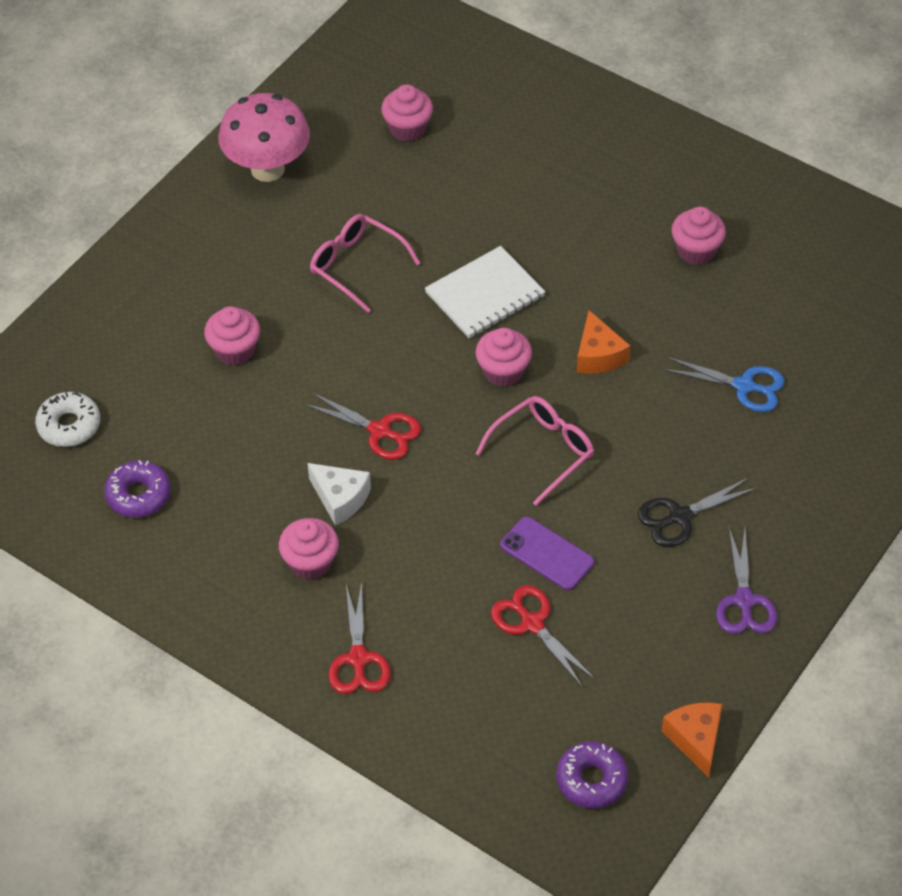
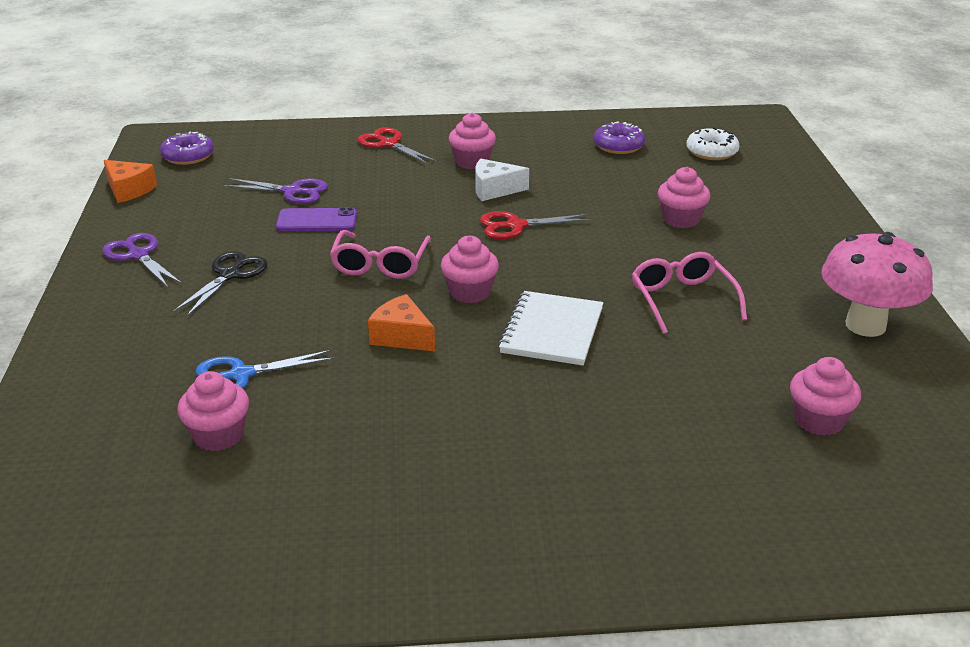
camera: 140 degrees right, 20 degrees down
(356, 266) = (682, 300): pink glasses -> pink glasses turned 105 degrees counterclockwise
(532, 624) = (292, 191): red scissors -> purple scissors
(696, 251) = (393, 463): pink cupcake -> pink cupcake (218, 435)

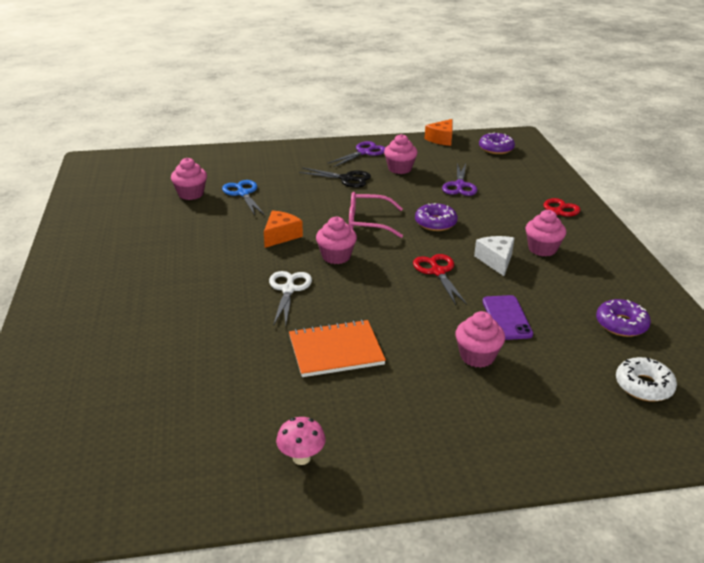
camera: 85 degrees right, 0 degrees up
(317, 221) = (421, 197): purple phone -> purple phone (507, 318)
(394, 217) = (435, 223): none -> purple donut
(552, 331) = (288, 289): white notebook -> white scissors
(682, 300) = (336, 350): pink glasses -> orange notebook
(818, 420) = (166, 409): pink cupcake -> pink cupcake (400, 169)
(865, 325) = (301, 458): pink mushroom -> pink mushroom, size x0.49

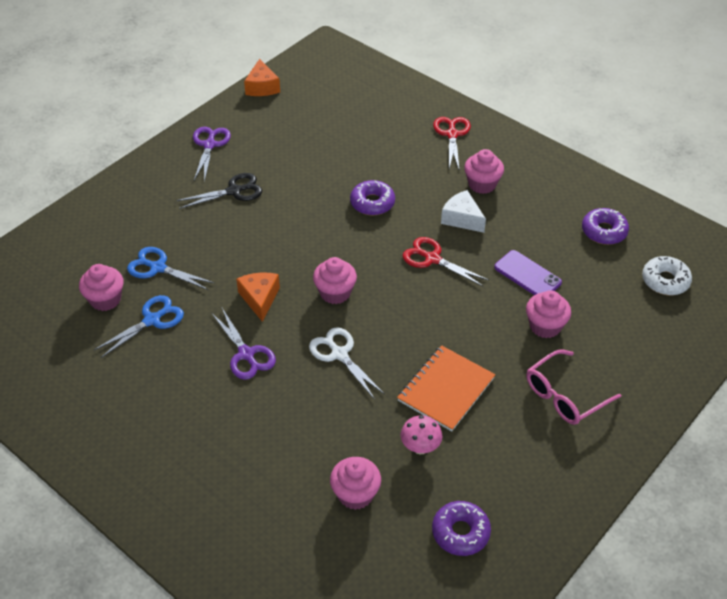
camera: 40 degrees left, 15 degrees up
(200, 215) = (152, 320): none -> blue scissors
(301, 458) = (529, 497): pink mushroom -> pink mushroom (420, 447)
(367, 223) = (316, 236): pink glasses -> pink glasses (564, 395)
(400, 169) = (268, 150): pink cupcake -> pink cupcake (355, 494)
(459, 185) = (343, 143): purple scissors -> purple scissors (246, 354)
(496, 148) = (324, 75): purple donut -> purple donut (460, 532)

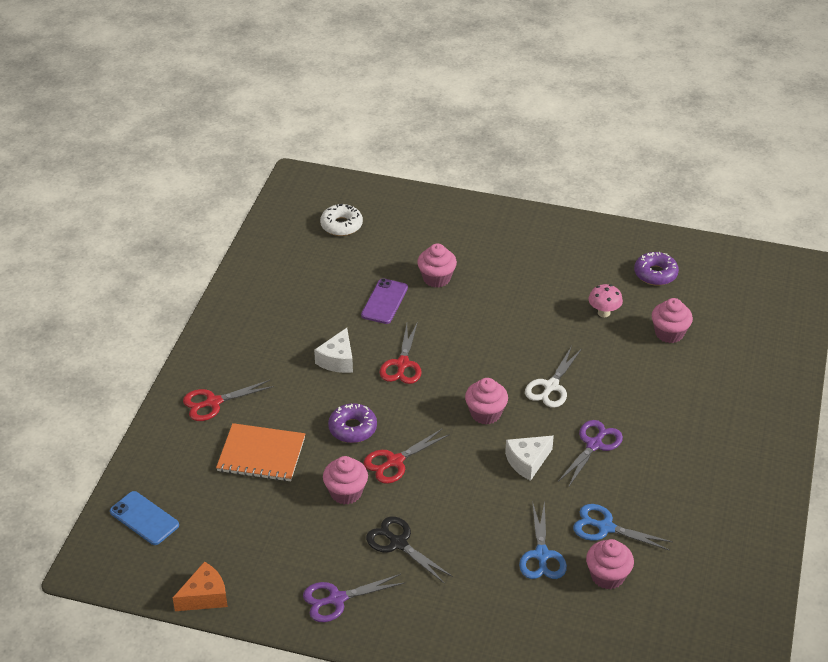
camera: 115 degrees left, 5 degrees down
(259, 299) = (527, 462): orange cheese -> white cheese
(318, 216) = (395, 461): none -> red scissors
(353, 76) = (144, 518): none -> blue phone
(446, 389) = (540, 315): orange notebook -> orange notebook (261, 454)
(482, 184) = (280, 360): pink cupcake -> pink cupcake (346, 492)
(564, 395) = (500, 253): pink glasses -> none
(604, 231) = (301, 269): purple donut -> none

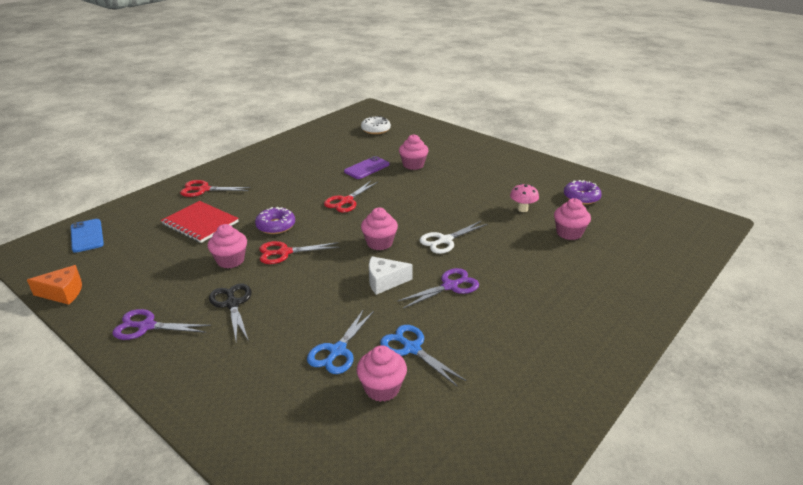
camera: 25 degrees right, 10 degrees down
(261, 454) = (200, 223): orange notebook -> red notebook
(338, 360) = (305, 188): white cheese -> none

